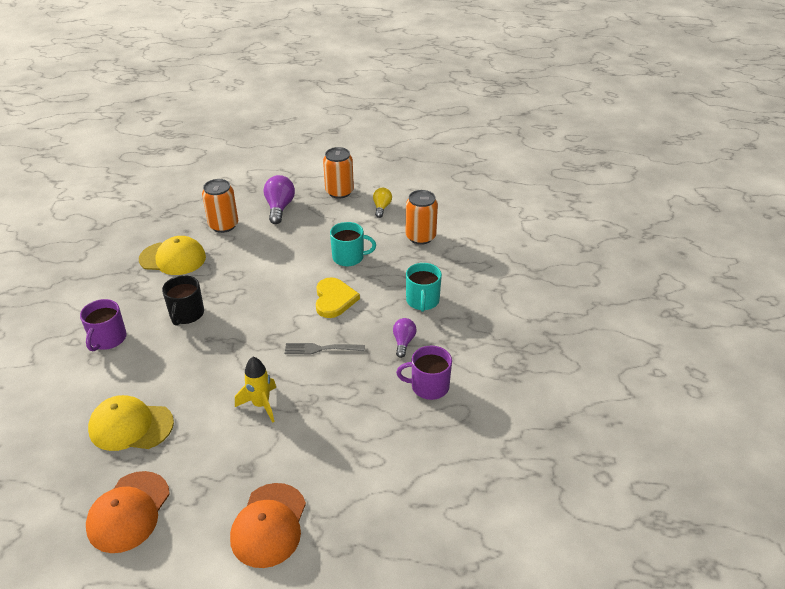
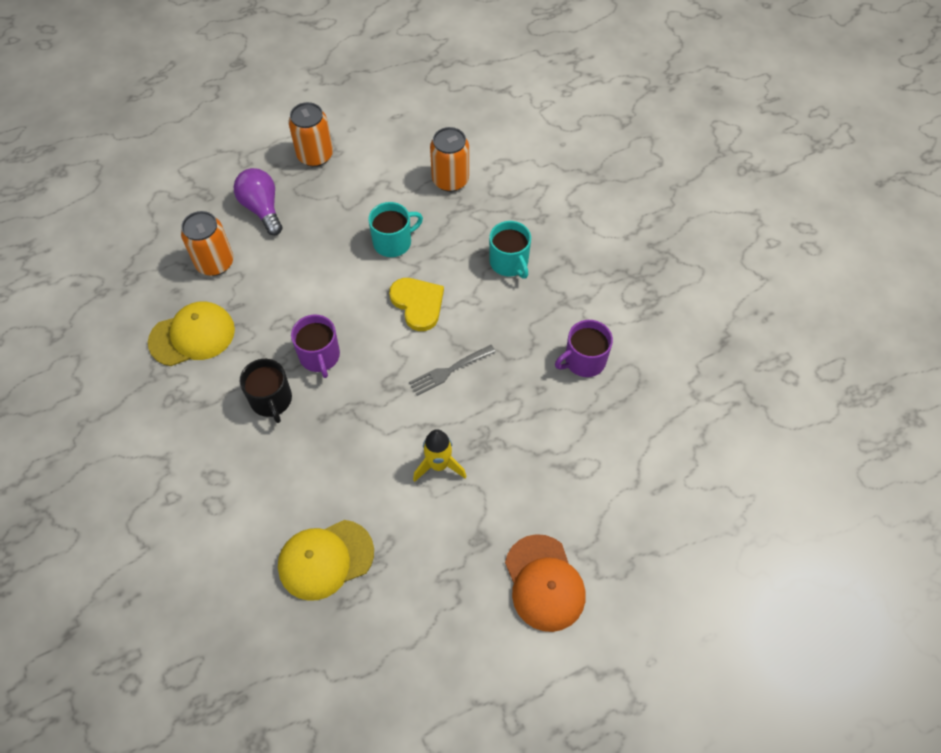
camera: 30 degrees left, 20 degrees up
(108, 339) = (208, 475): purple mug -> purple mug (320, 356)
(128, 512) = (402, 646): orange cap -> none
(381, 207) = (379, 158): yellow light bulb -> none
(403, 342) = (525, 322): purple light bulb -> none

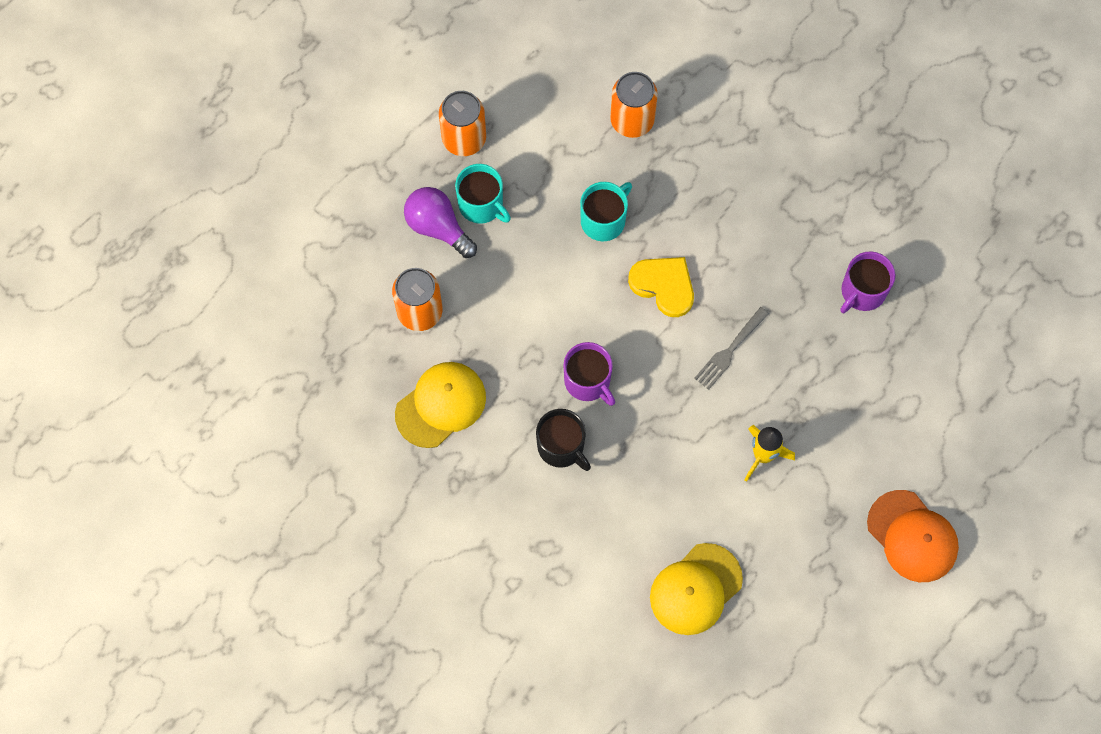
camera: 20 degrees left, 10 degrees up
(509, 263) = (740, 203): turquoise mug -> turquoise mug (482, 205)

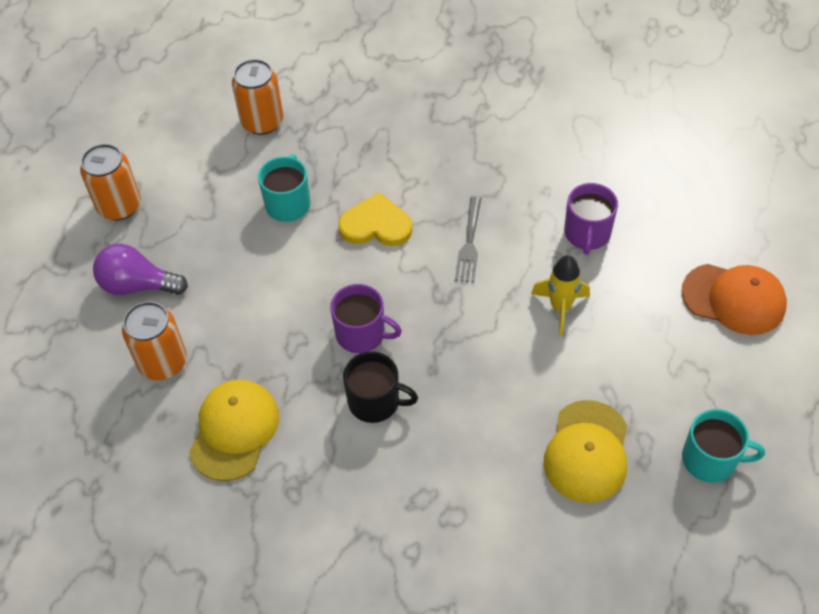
camera: 30 degrees left, 15 degrees down
(482, 205) = (168, 247): turquoise mug -> turquoise mug (710, 459)
(862, 292) = (544, 145): purple mug -> purple mug (587, 234)

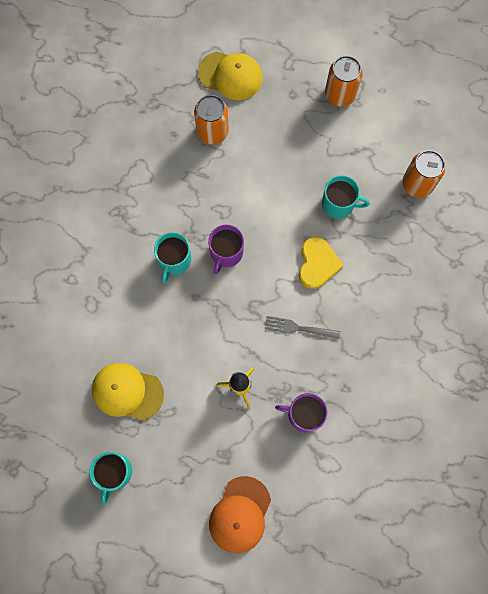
camera: 90 degrees right, 20 degrees up
(138, 285) = (273, 112): purple light bulb -> none
(234, 430) = (160, 176): yellow cap -> yellow cap (230, 76)
(375, 401) = (174, 260): black mug -> turquoise mug

